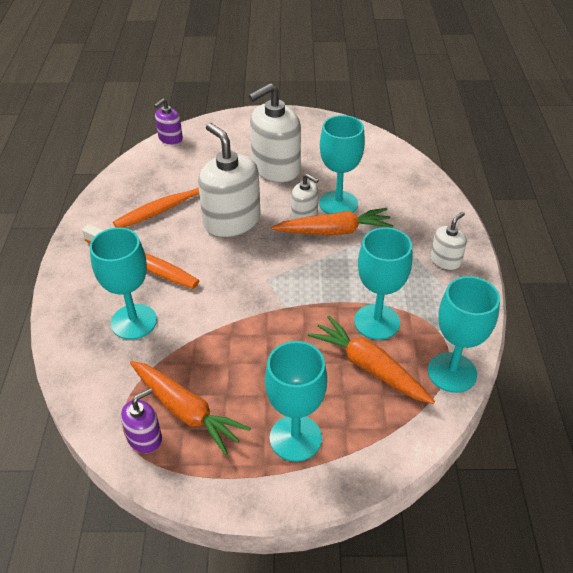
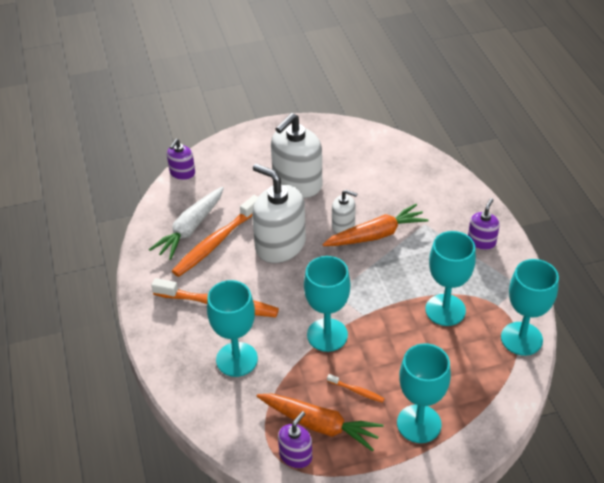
camera: 15 degrees left, 0 degrees up
(153, 188) = (191, 228): none -> white carrot
(242, 384) = (356, 391): none -> orange toothbrush
(338, 203) = (369, 207): turquoise goblet -> turquoise goblet (327, 335)
(369, 367) = (454, 350): orange carrot -> none
(445, 260) = (481, 241): white soap dispenser -> purple soap dispenser

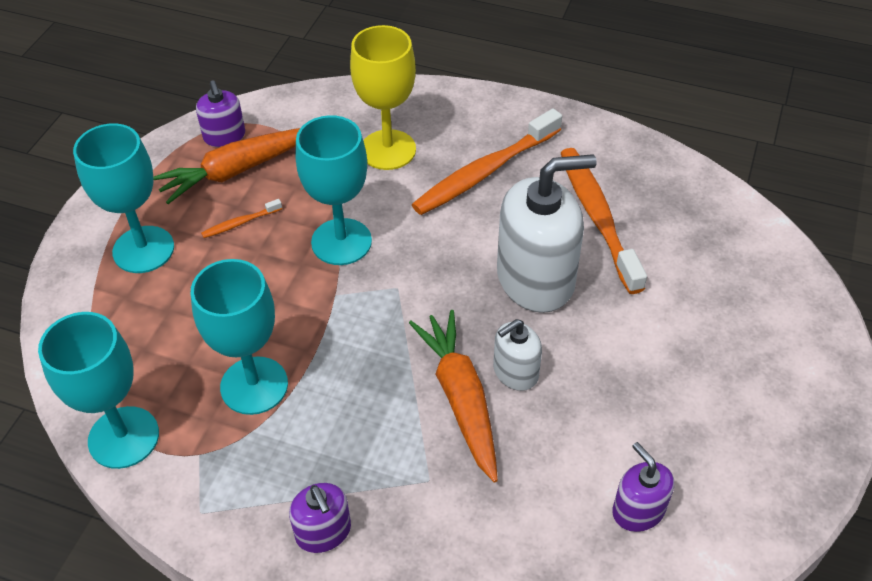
camera: 125 degrees right, 5 degrees up
(182, 173) = (781, 247): purple soap dispenser -> purple soap dispenser (638, 510)
(191, 228) = (647, 205): white carrot -> none
(237, 359) = (388, 150): turquoise goblet -> yellow goblet
(297, 184) = (655, 369): white soap dispenser -> none
(376, 235) = (460, 399): orange carrot -> orange carrot turned 150 degrees clockwise

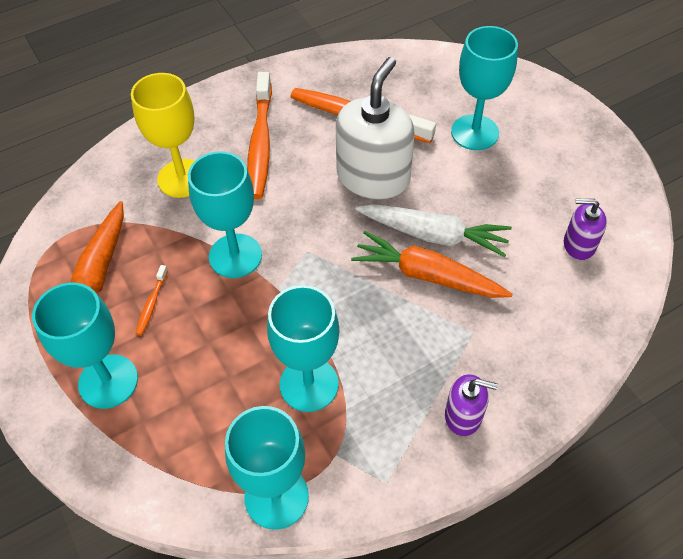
camera: 50 degrees left, 5 degrees up
(224, 136) = (53, 262): purple soap dispenser -> none
(515, 372) = (433, 235): white soap dispenser -> white carrot
(689, 322) = (474, 132): none -> turquoise goblet

